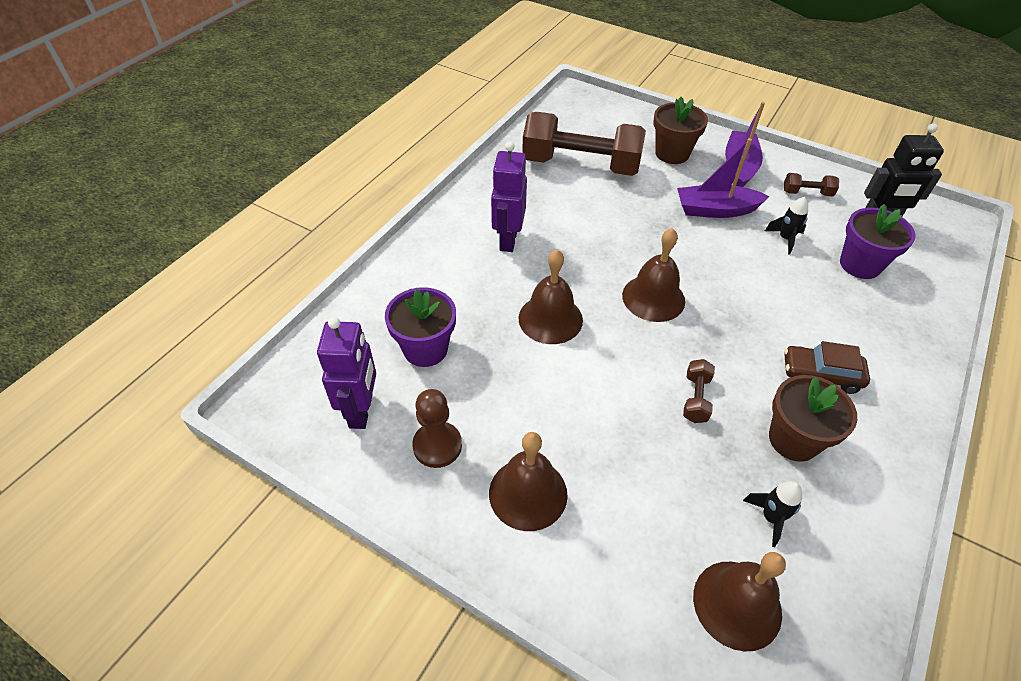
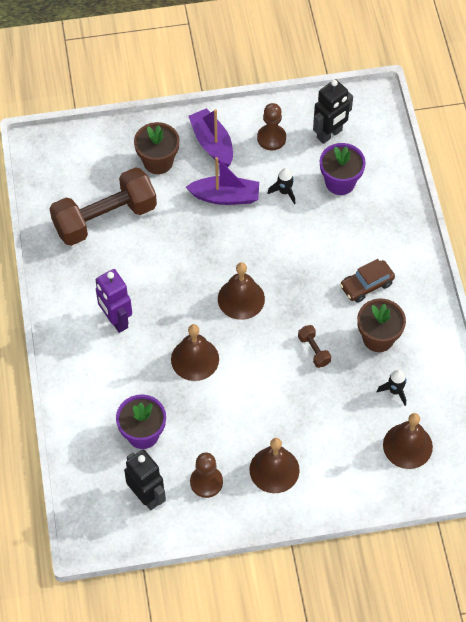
camera: 40 degrees left, 10 degrees up
(361, 411) = (146, 496): purple robot -> black robot
(715, 210) = (225, 197): purple boat -> purple boat turned 135 degrees counterclockwise
(807, 193) = (271, 138): brown dumbbell -> brown pawn

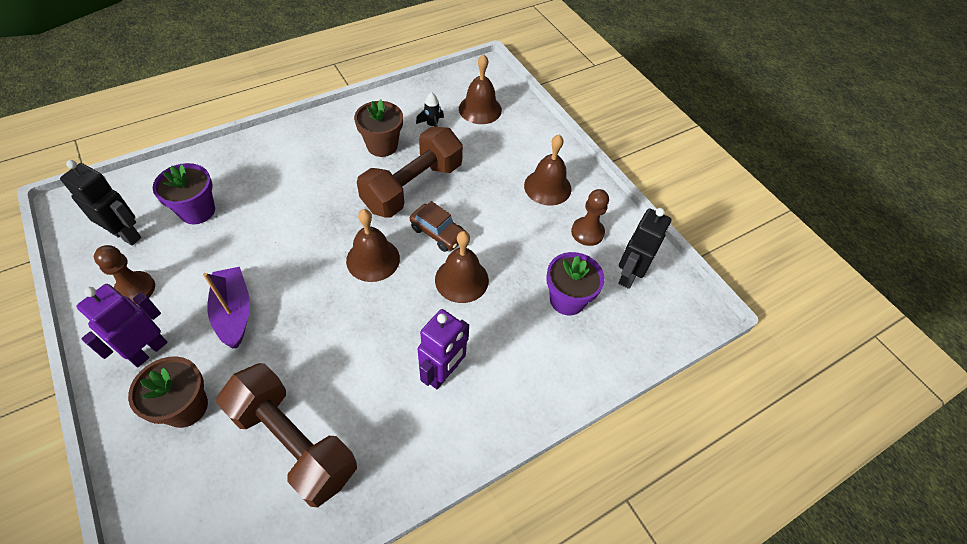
camera: 115 degrees left, 5 degrees down
(212, 143) = (148, 351): purple boat -> purple robot
(284, 192) = (218, 256): black rocket -> none
(314, 350) = (413, 187): brown dumbbell -> brown dumbbell, size x2.49
(366, 285) = (325, 164): brown car -> brown car (438, 233)

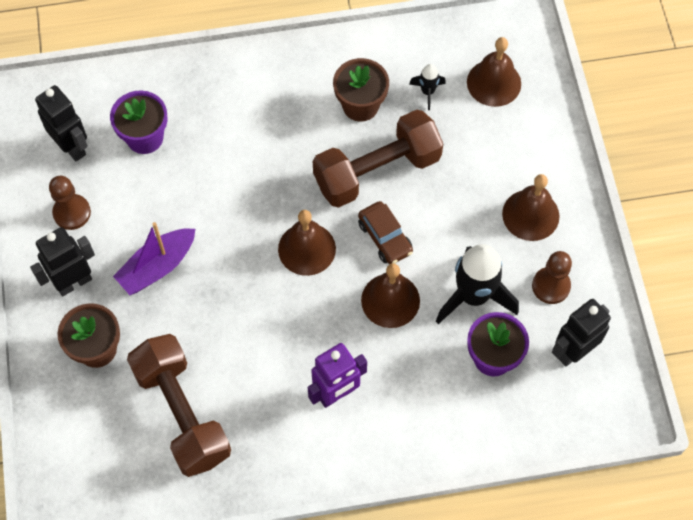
camera: 25 degrees right, 10 degrees up
(148, 351) = (74, 282): purple robot -> black robot
(234, 312) = (157, 267): purple boat -> purple boat turned 135 degrees counterclockwise
(530, 257) = (473, 296): none -> black rocket

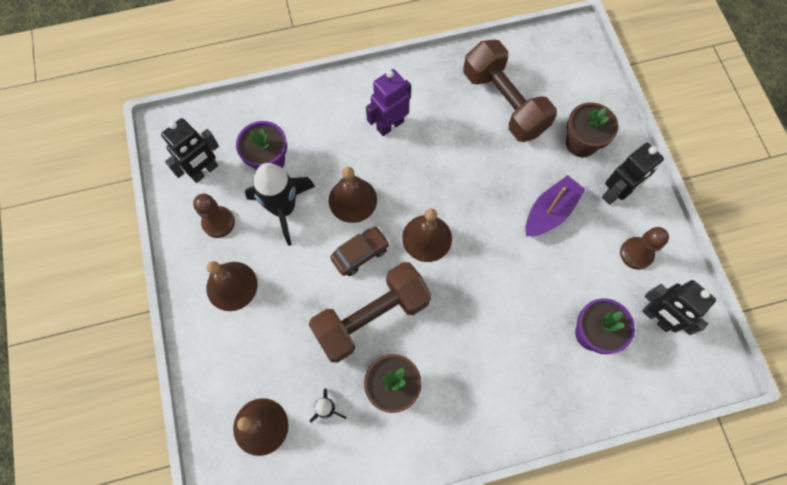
camera: 175 degrees right, 5 degrees up
(385, 237) = (360, 253): brown car -> brown car turned 90 degrees clockwise

